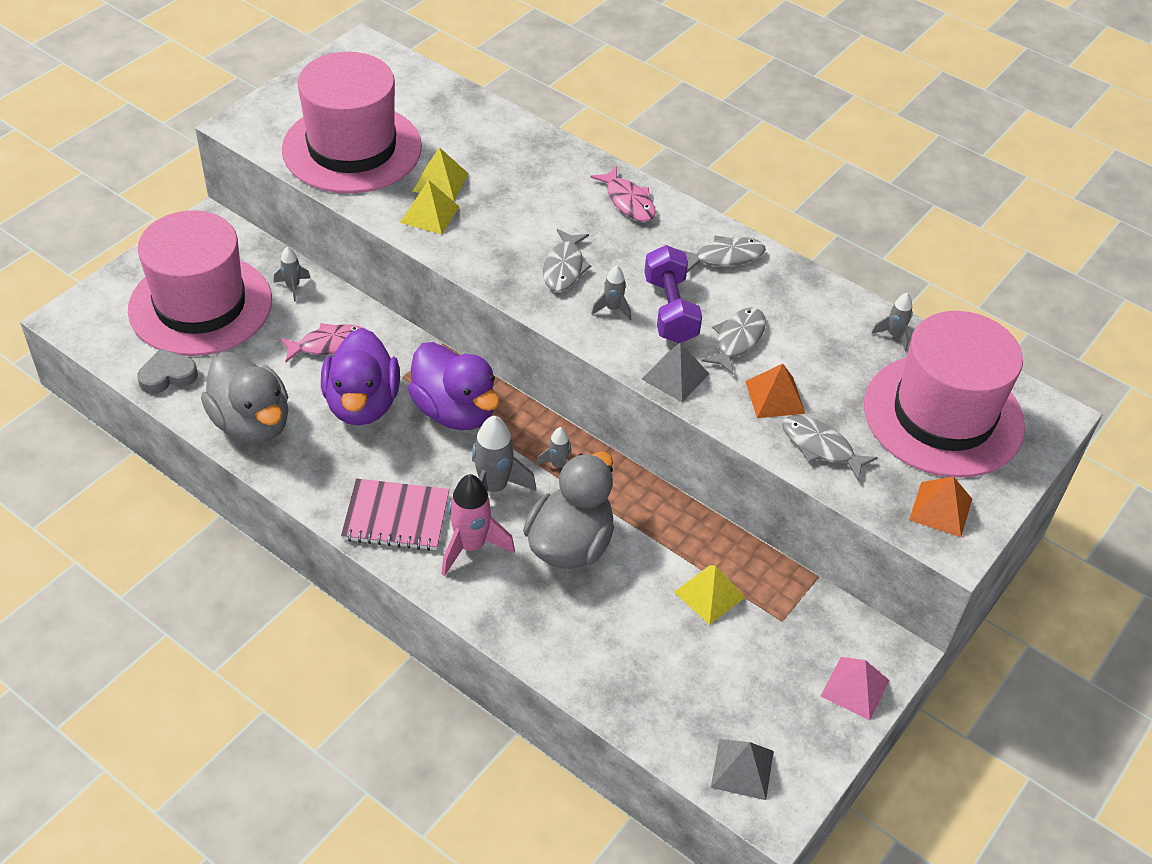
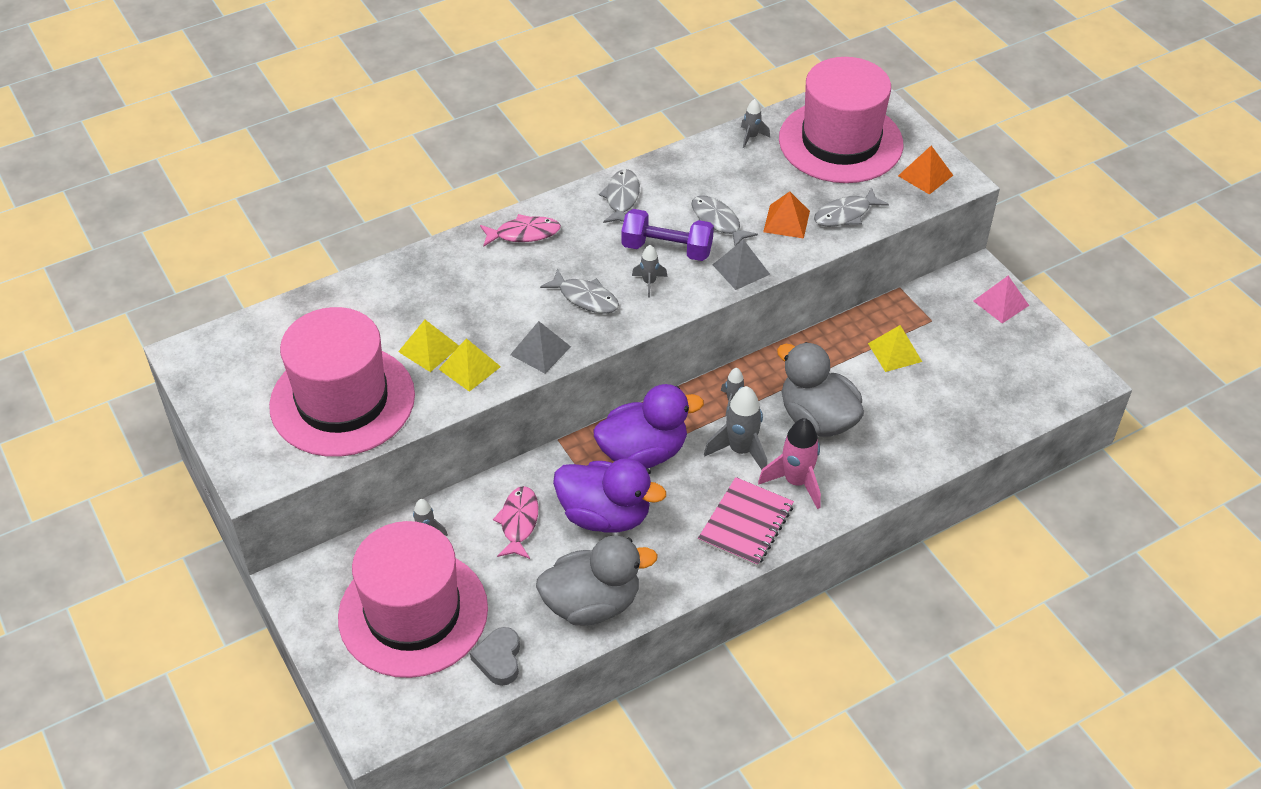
camera: 65 degrees left, 0 degrees up
(742, 769) = (1049, 385): grey pyramid -> grey pyramid (540, 350)

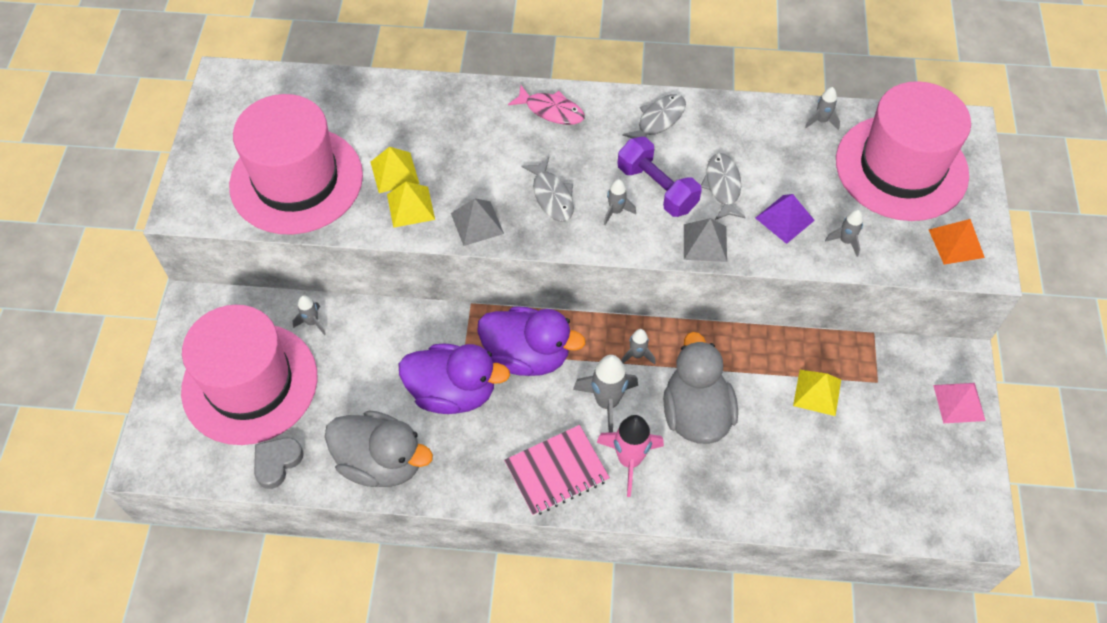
camera: 35 degrees right, 10 degrees up
(519, 522) = (384, 356): pink fish -> none
(605, 515) = (453, 392): purple duck -> purple duck turned 45 degrees counterclockwise
(786, 221) = (784, 219): orange pyramid -> purple pyramid
(845, 214) = (845, 241): grey fish -> grey rocket

